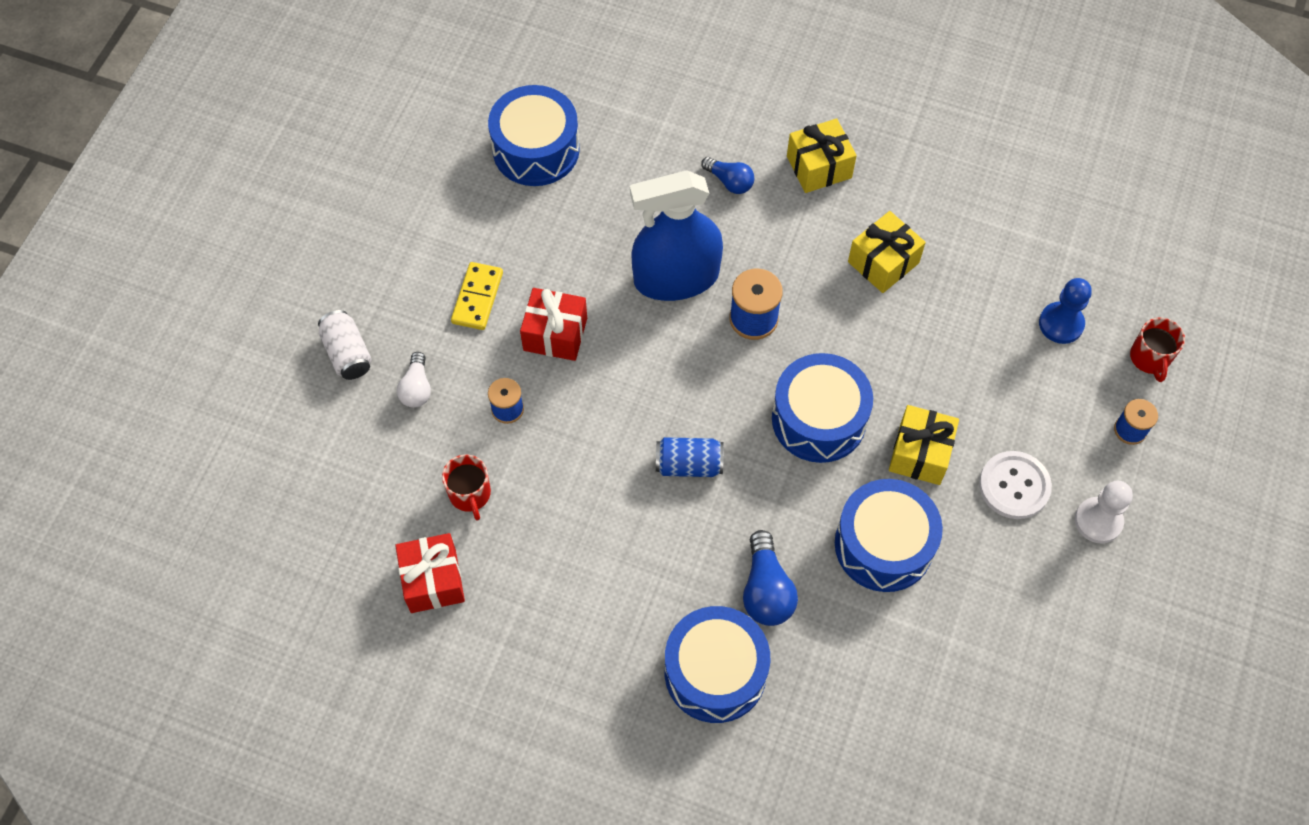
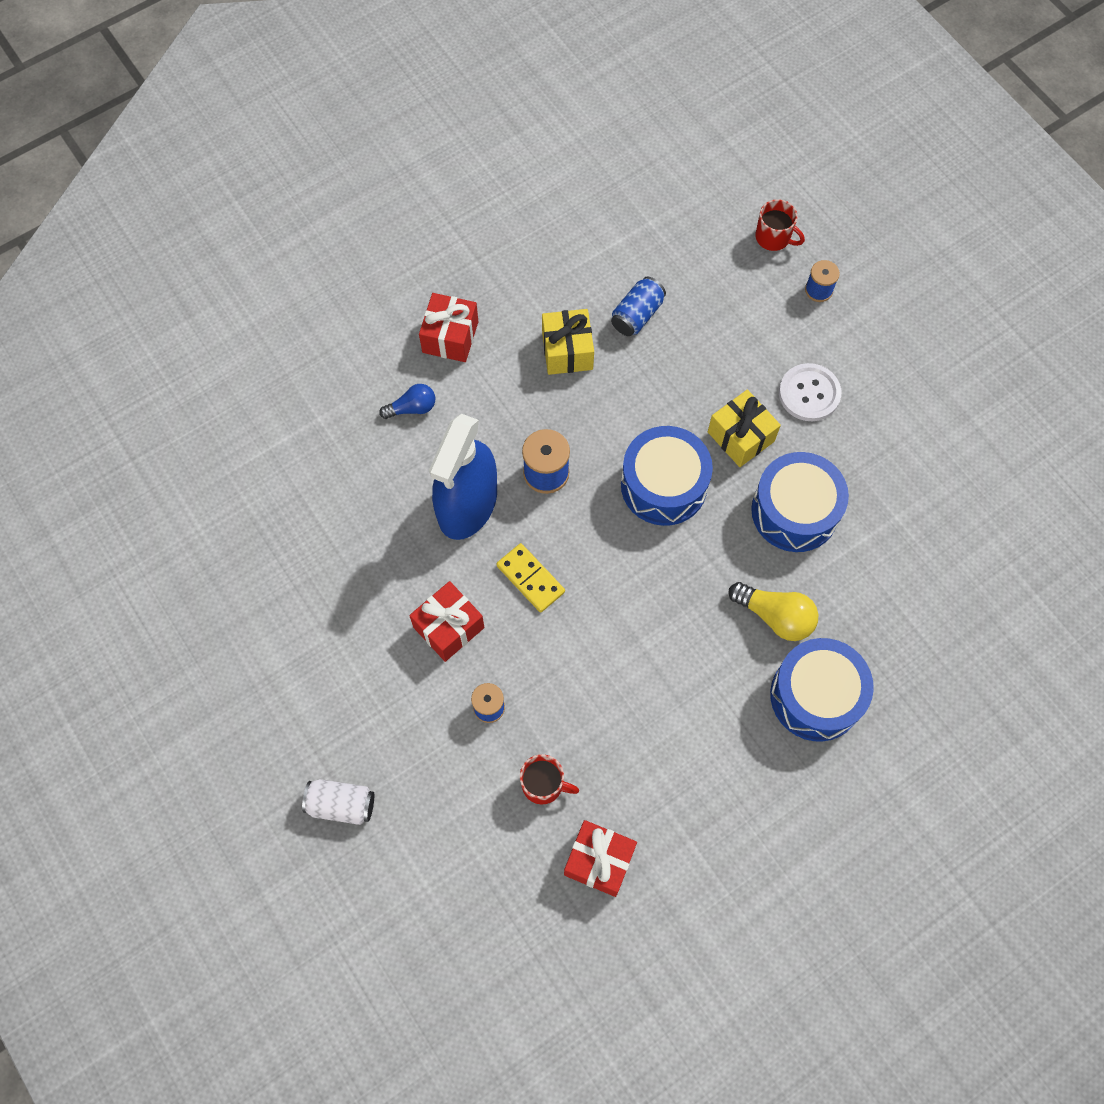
camera: 55 degrees left, 5 degrees up
(417, 388) = (416, 768): white light bulb -> none
(477, 298) = (368, 666): yellow domino -> yellow domino (530, 579)
(536, 149) = (264, 531): blue drum -> none
(689, 464) = (635, 602): blue can -> blue can (637, 315)
(766, 590) = (775, 616): blue light bulb -> yellow light bulb
(819, 167) = (450, 337): yellow gift -> red gift
(1061, 324) = (706, 272): blue pawn -> none
(1098, 521) = (872, 360): white pawn -> none

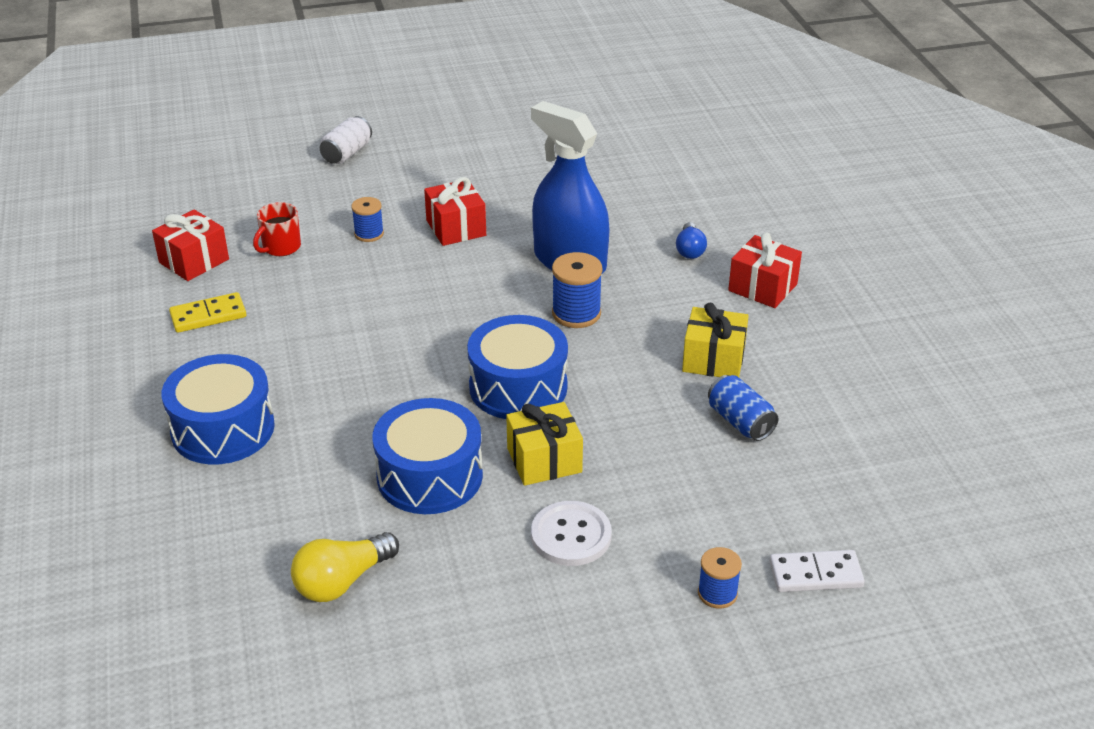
camera: 110 degrees right, 30 degrees down
(530, 579) = (471, 280): yellow domino -> yellow domino (208, 315)
(773, 237) = (815, 574): red mug -> white domino
(775, 616) = (324, 425): yellow light bulb -> yellow light bulb (342, 581)

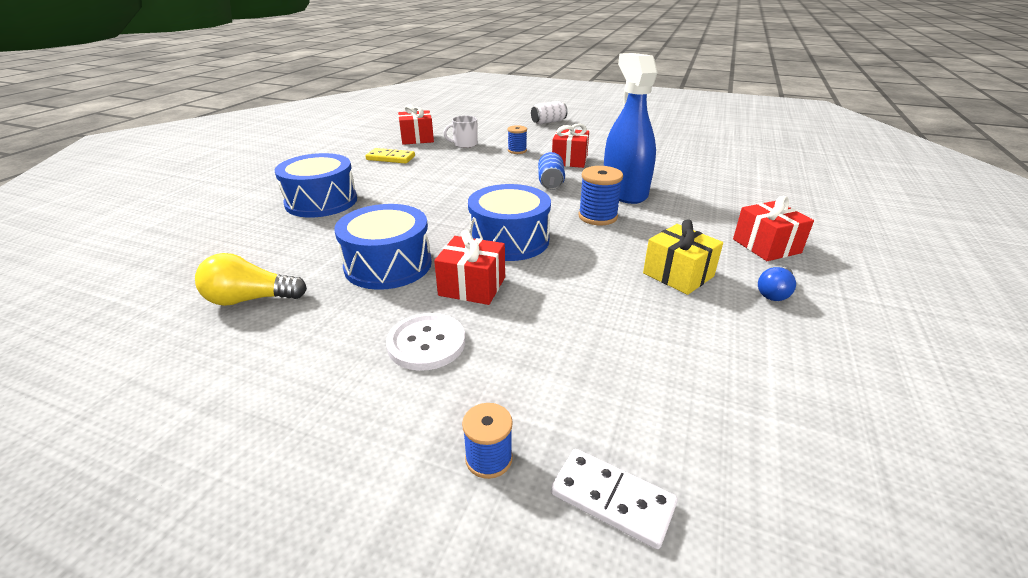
camera: 35 degrees right, 5 degrees down
(280, 247) = (464, 144): red mug -> white mug
(544, 460) = (472, 286): yellow gift -> red gift
(690, 250) = (722, 209): blue light bulb -> blue light bulb (774, 293)
(740, 422) = (660, 324): blue can -> blue can (550, 182)

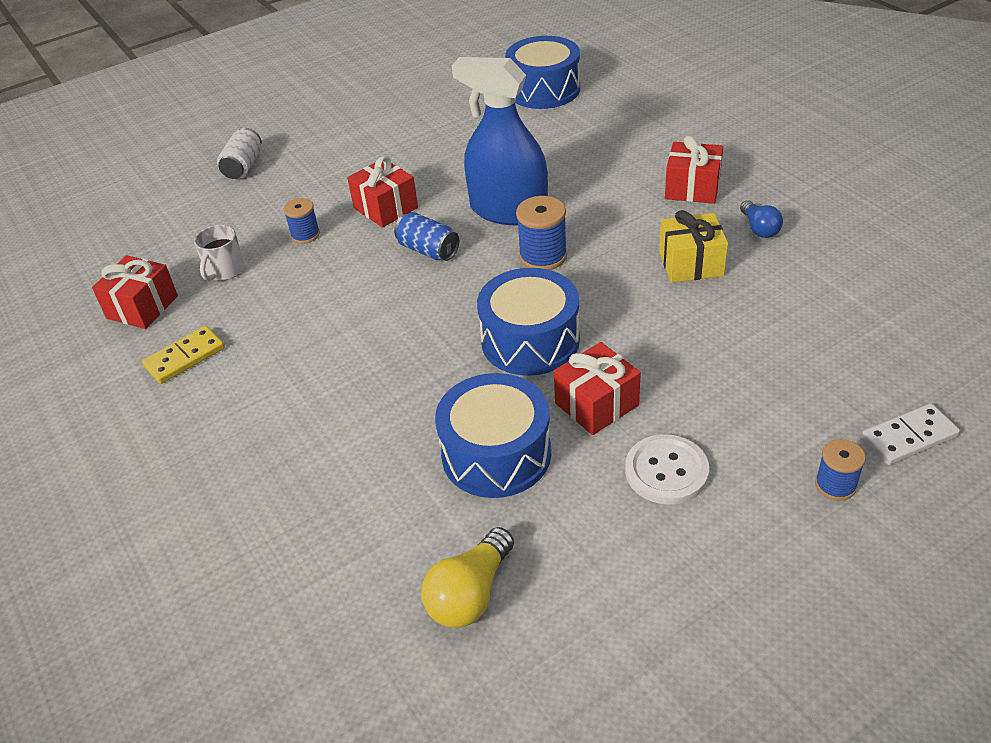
camera: 50 degrees left, 10 degrees up
(321, 201) = (260, 470): blue drum -> blue drum (544, 90)

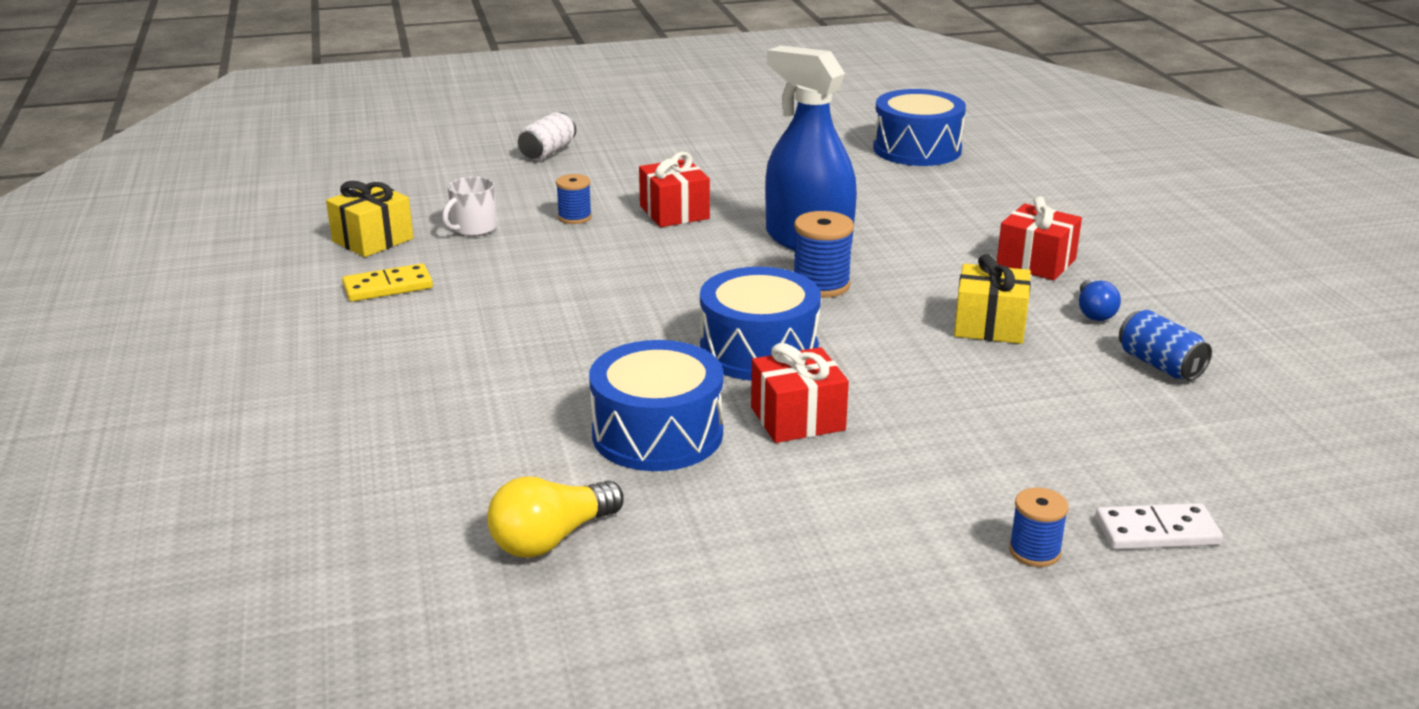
camera: 15 degrees right, 15 degrees down
(142, 307) = (373, 240): red gift -> yellow gift
(428, 250) = (697, 255): blue can -> blue can (1160, 365)
(666, 471) = (839, 492): white button -> none

